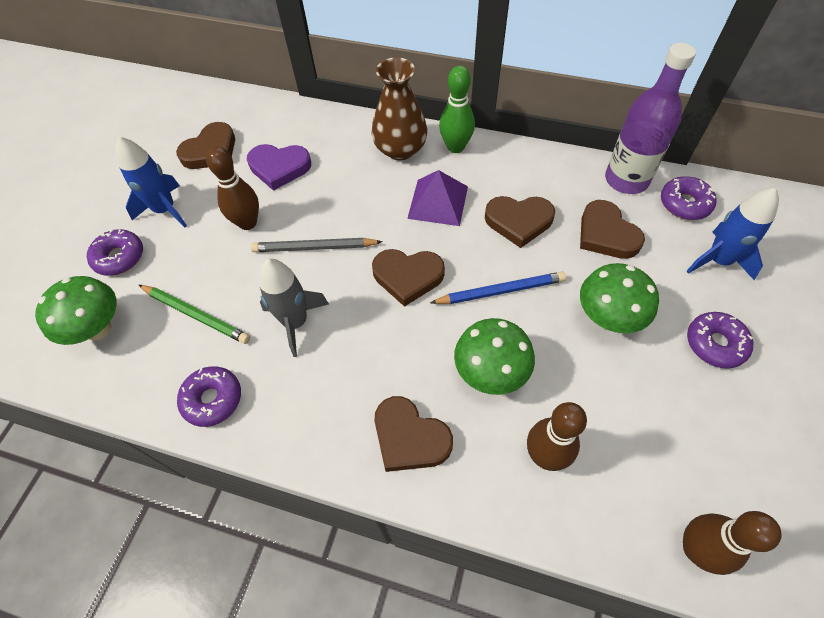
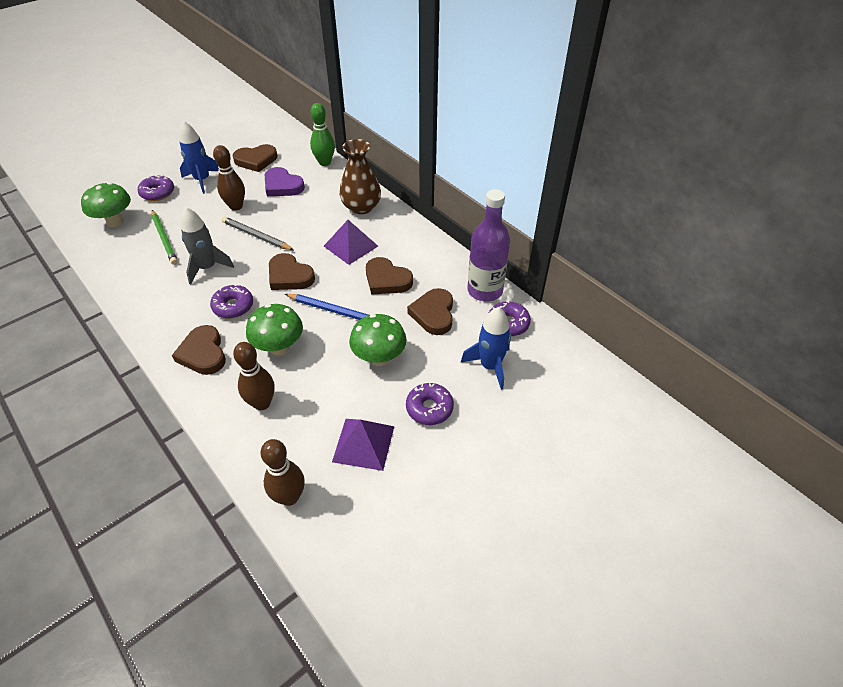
camera: 30 degrees right, 10 degrees down
(212, 399) = (131, 282): purple donut -> purple donut (233, 306)
(455, 147) = (396, 221): green bowling pin -> green bowling pin (325, 162)
(698, 429) = (363, 444): none -> purple pyramid

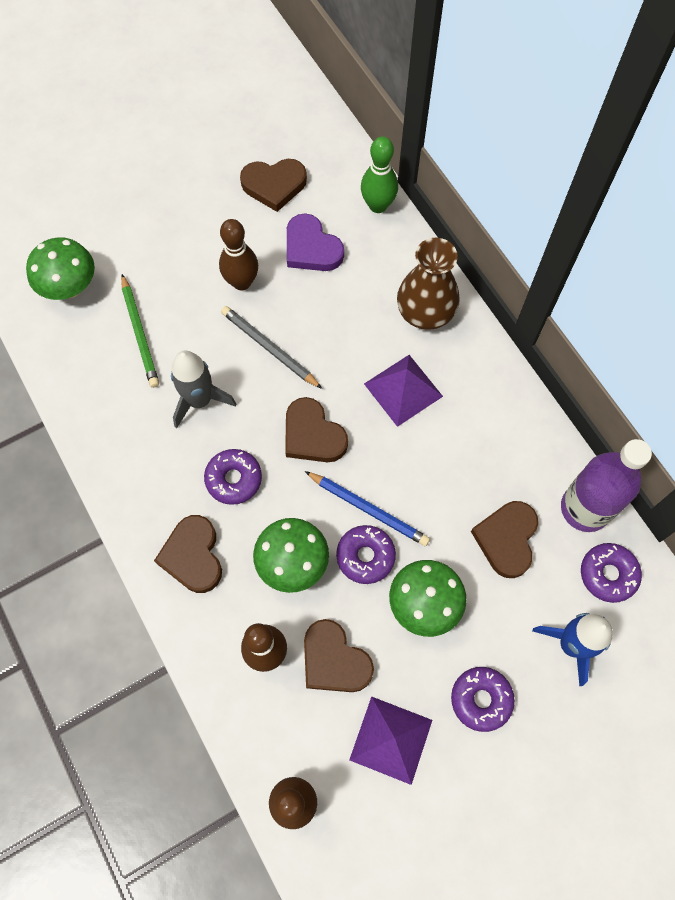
camera: 10 degrees right, 20 degrees up
(157, 193) = (129, 236): purple donut -> purple donut (365, 556)
(202, 180) = (193, 218): blue rocket -> none
(387, 280) = (448, 464): brown heart -> brown heart (334, 660)

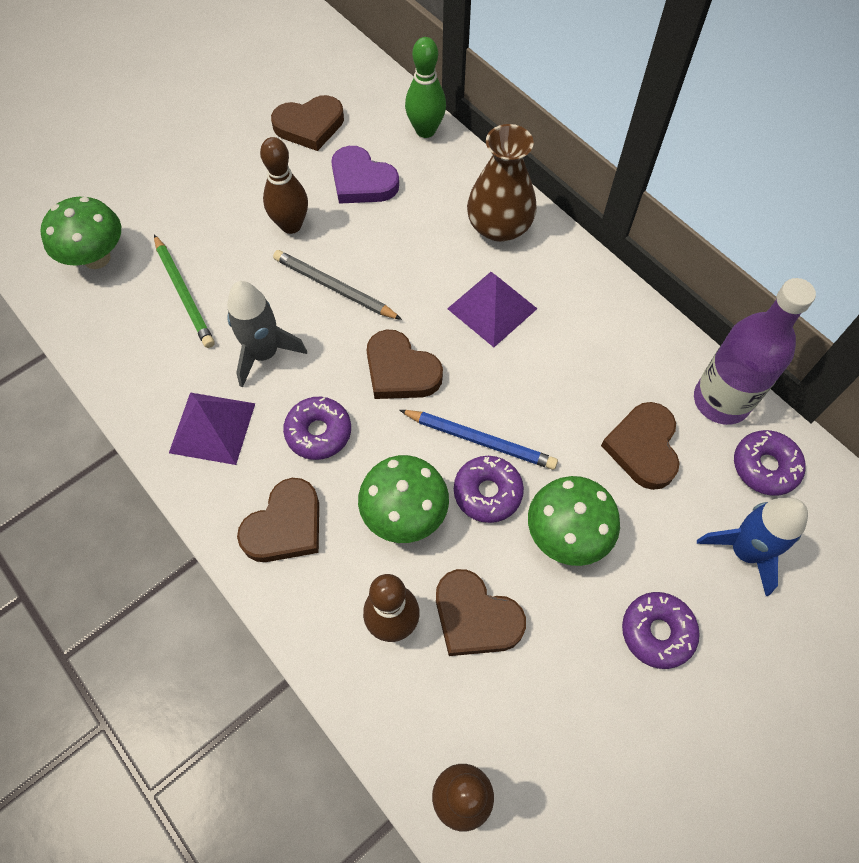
camera: 10 degrees left, 5 degrees down
(193, 556) = (285, 526): brown heart -> brown heart turned 120 degrees counterclockwise
(391, 740) = (562, 699): purple pyramid -> purple pyramid (212, 428)

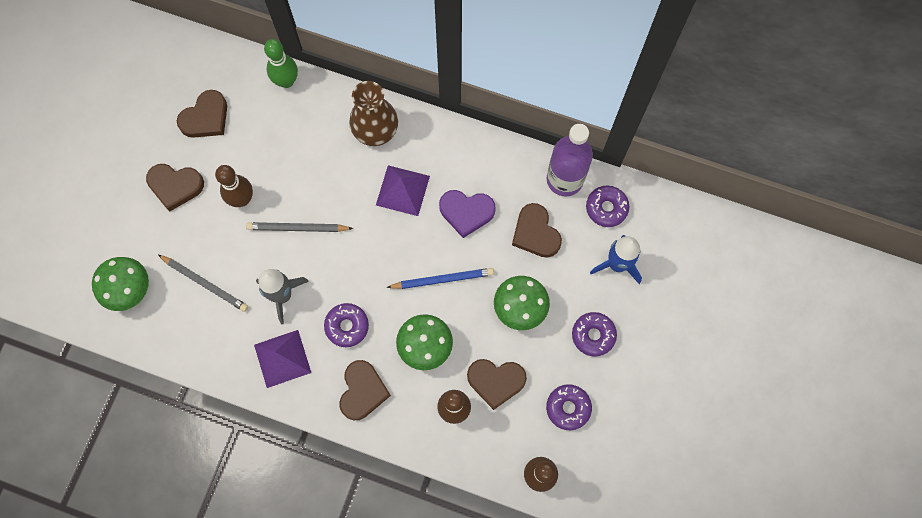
camera: 30 degrees left, 10 degrees up
(184, 293) = (205, 283): green pencil -> grey pencil
(362, 181) = (268, 142): purple heart -> purple heart (466, 212)
(400, 370) = (371, 261): brown heart -> brown heart (175, 186)
(487, 492) = (464, 308): purple donut -> purple donut (568, 408)

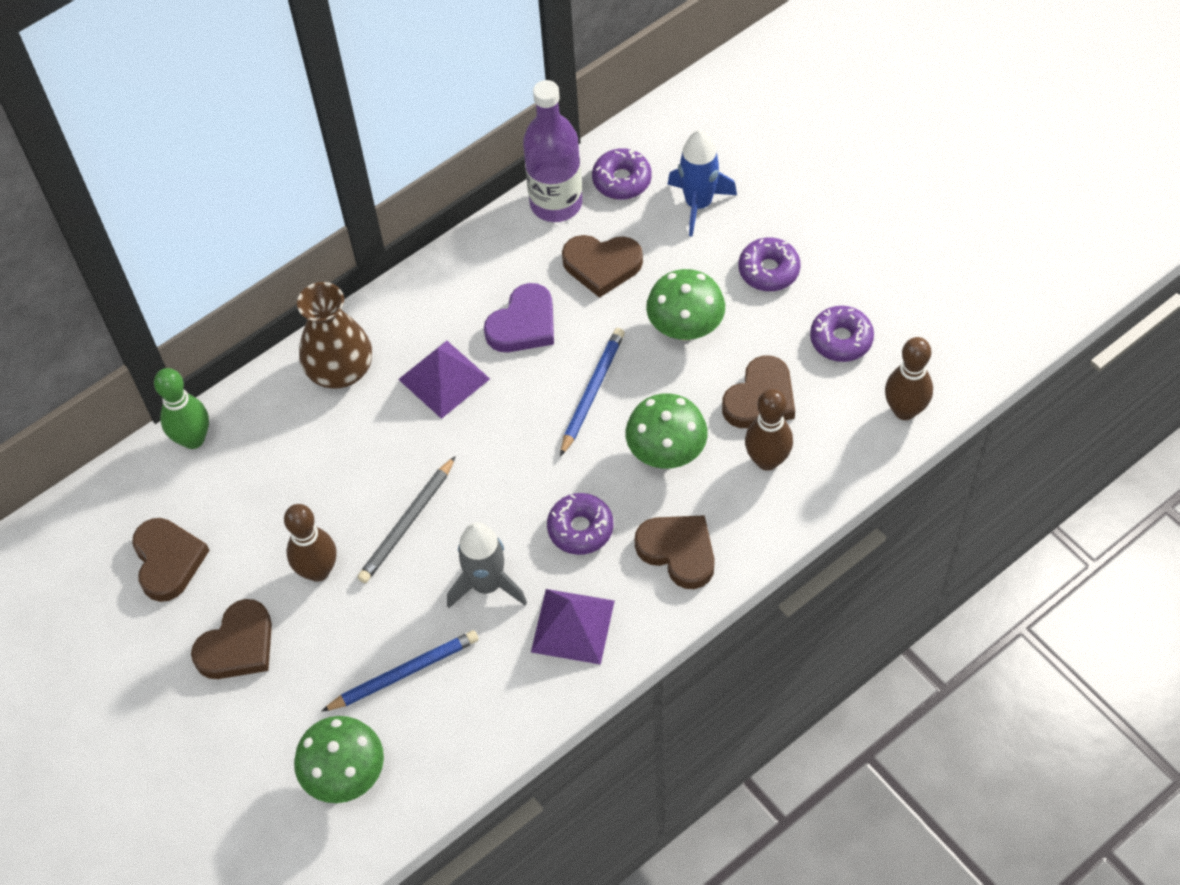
camera: 55 degrees left, 15 degrees down
(205, 283) = (404, 673): grey pencil -> blue pencil

